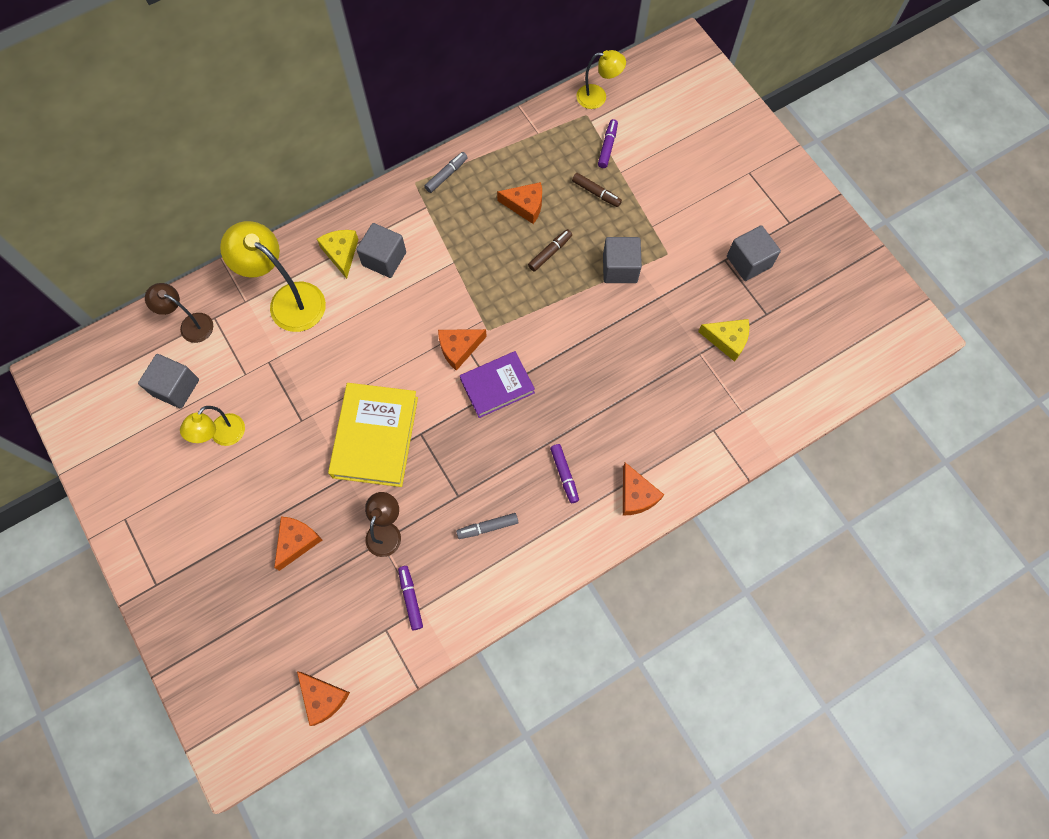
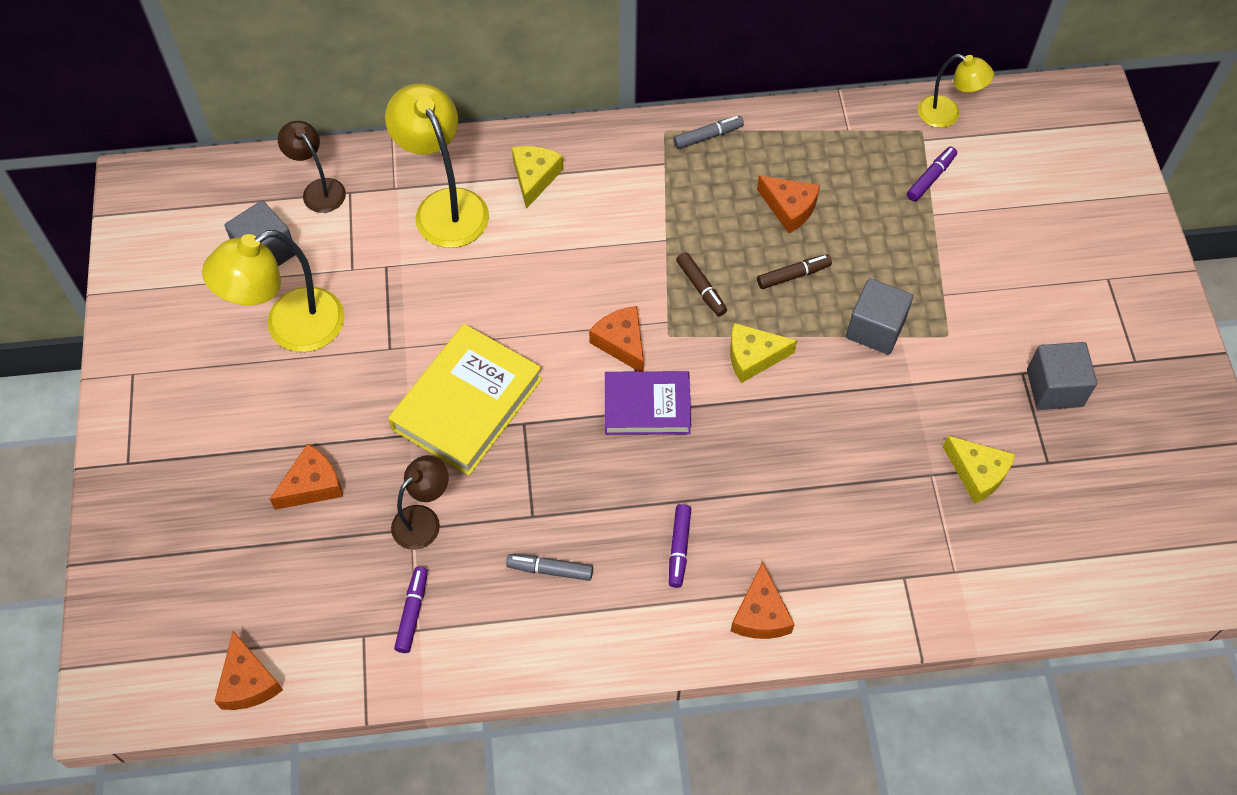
camera: 25 degrees right, 10 degrees down
(223, 436) = (290, 328): yellow lamp -> yellow lamp, size x1.70
(384, 259) = (583, 203): grey cube -> none
(459, 348) = (621, 343): orange cheese -> orange cheese turned 60 degrees clockwise
(550, 321) = (753, 357): none -> yellow cheese
(596, 193) = (888, 227): brown marker -> brown marker (701, 288)

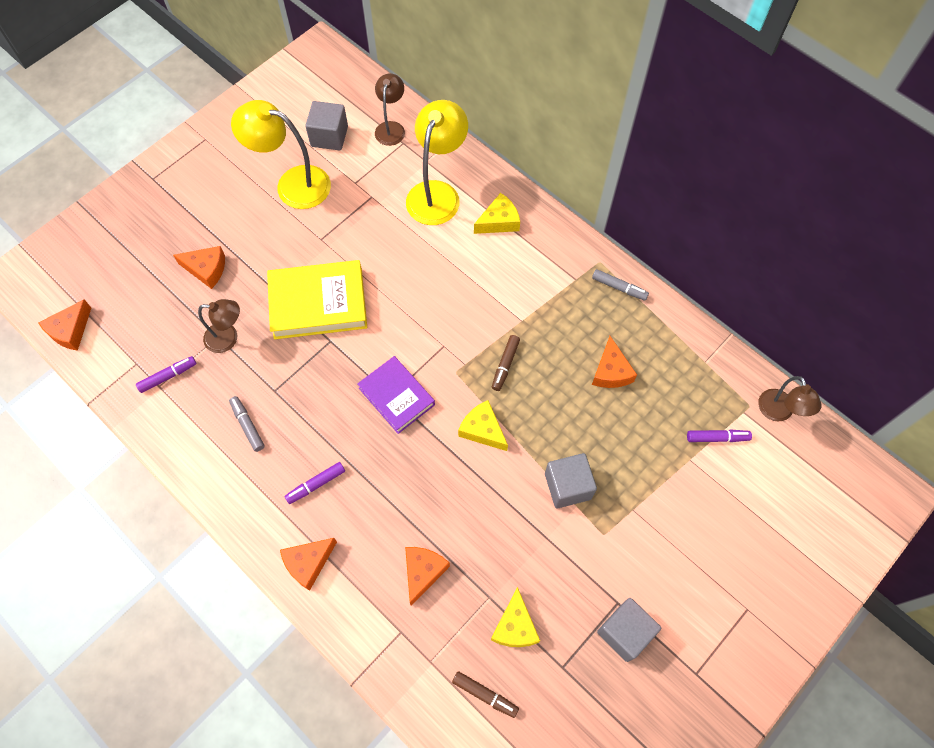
camera: 50 degrees right, 5 degrees up
(621, 343) = (428, 351): orange cheese -> orange cheese (423, 572)
(793, 275) = (563, 409): brown marker -> brown marker (484, 694)
(947, 115) = (778, 412): yellow lamp -> brown lamp

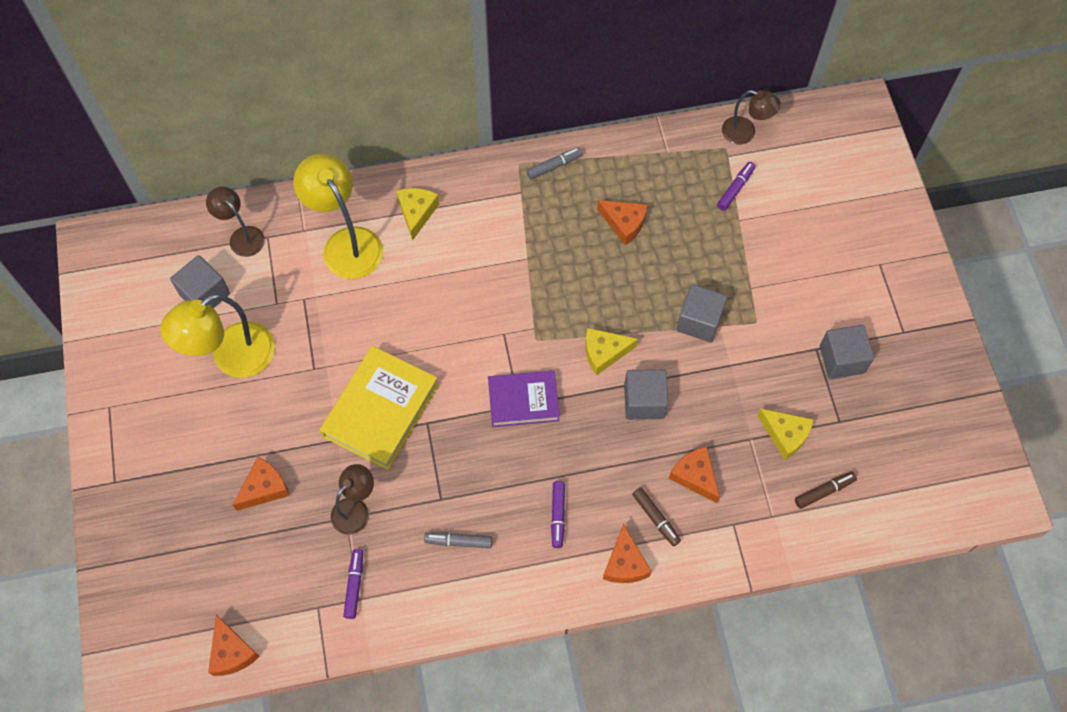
camera: 55 degrees left, 0 degrees up
(461, 488) = (644, 401): none -> grey cube
(505, 365) = (558, 297): brown marker -> brown marker (655, 518)

